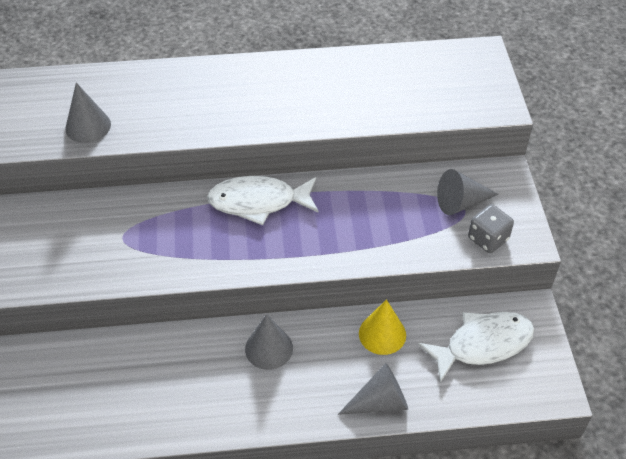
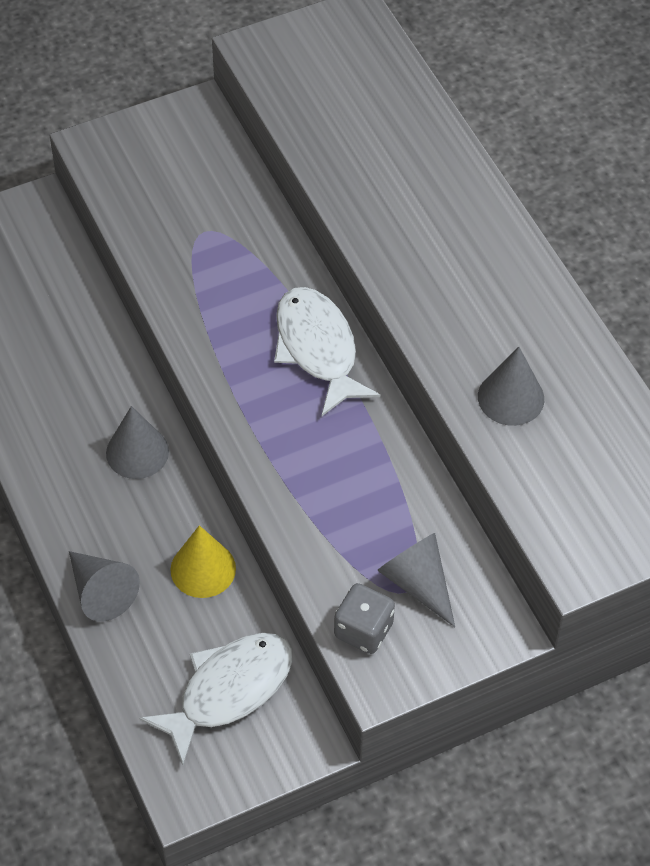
camera: 70 degrees right, 5 degrees up
(88, 126) = (320, 117): grey cone -> grey cone (511, 397)
(483, 344) = (228, 691): white fish -> white fish turned 90 degrees counterclockwise

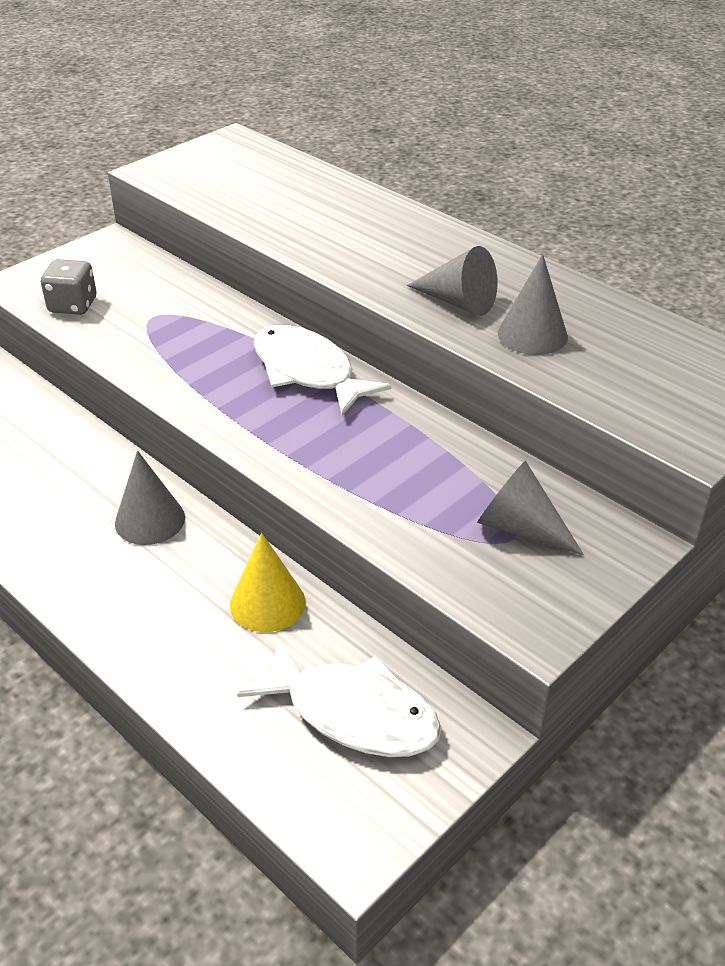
camera: 20 degrees left, 15 degrees down
(101, 592) = (160, 657): grey cone -> grey cone (458, 302)
(228, 691) = (353, 713): white fish -> white fish turned 90 degrees clockwise
(363, 630) = (490, 585): grey dice -> grey dice (73, 305)

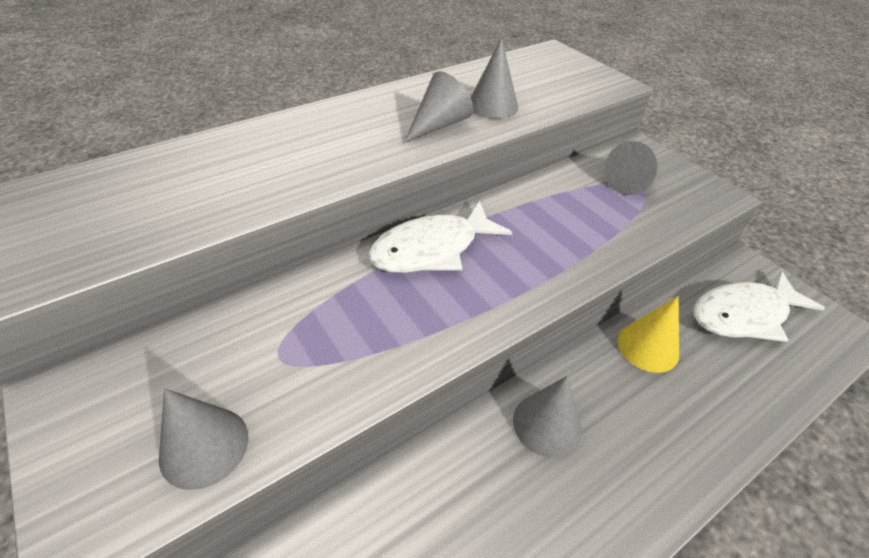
camera: 80 degrees left, 5 degrees up
(73, 305) = (204, 446): grey dice -> grey cone
(353, 713) = (743, 314): white fish -> white fish turned 150 degrees counterclockwise

